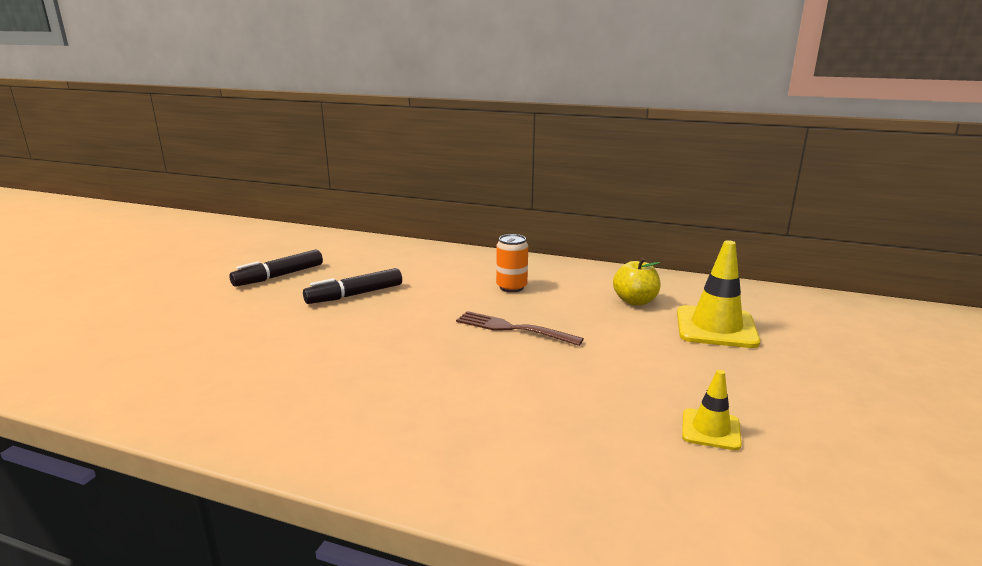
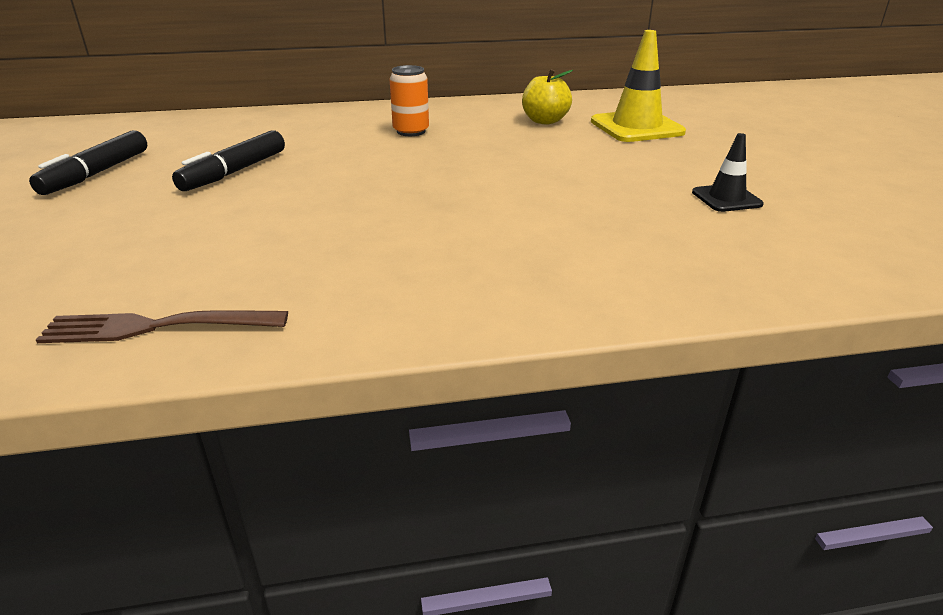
camera: 30 degrees left, 10 degrees up
(513, 329) = (461, 165): brown fork -> brown fork (157, 327)
(710, 429) = (726, 198): yellow traffic cone -> black traffic cone

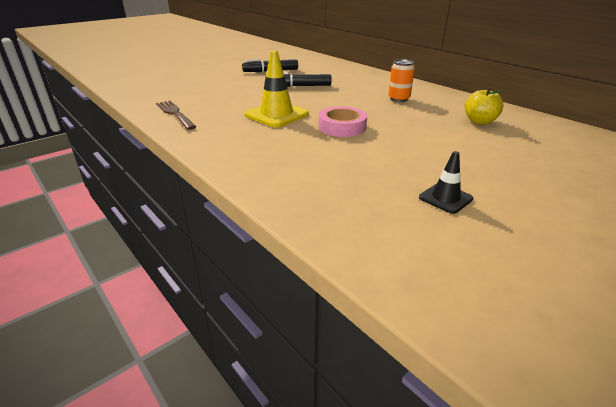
camera: 60 degrees right, 0 degrees up
(462, 191) = (342, 127): none -> pink tape
(636, 127) = (527, 148): yellow traffic cone -> yellow traffic cone (276, 115)

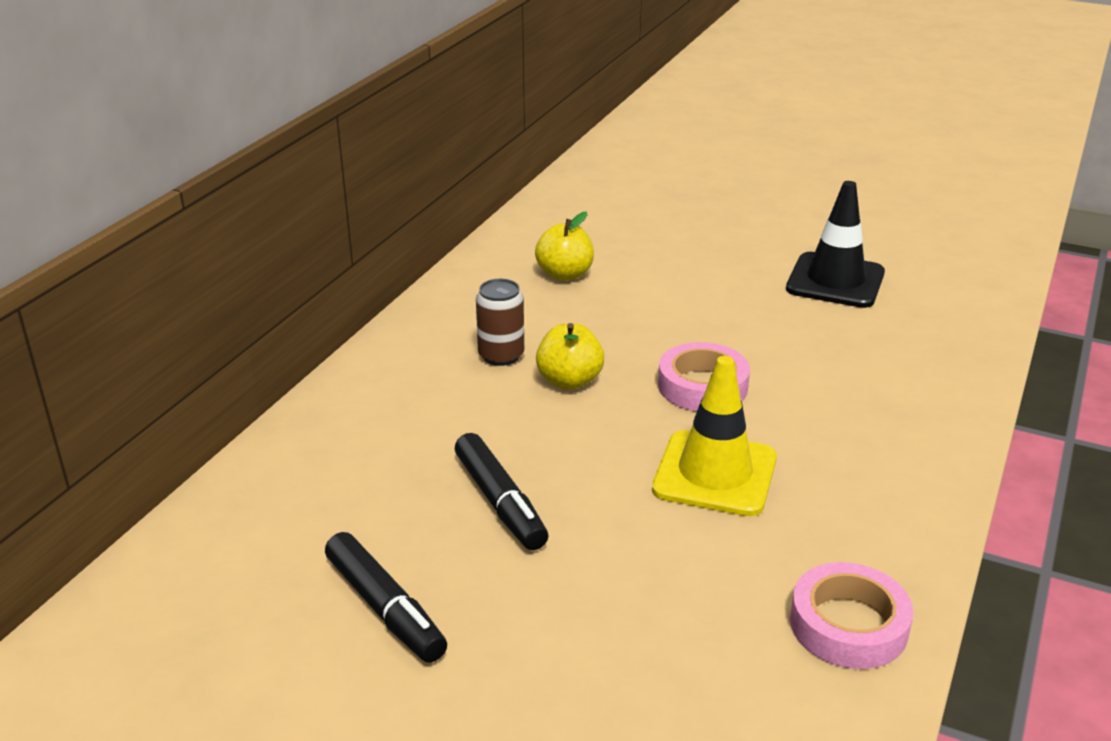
camera: 115 degrees left, 0 degrees up
(175, 114) = (848, 625): brown fork -> pink tape
(368, 105) = (569, 381): none -> yellow apple
(399, 99) = (501, 355): orange can -> brown can
(445, 198) = (835, 281): black traffic cone -> black traffic cone, size x1.78

